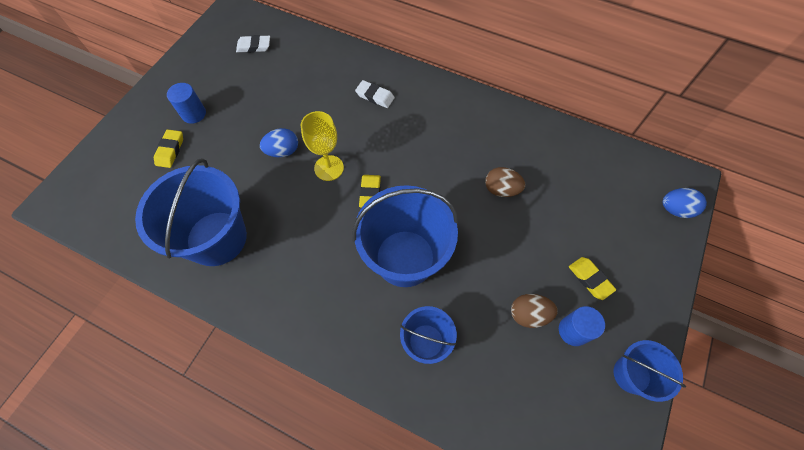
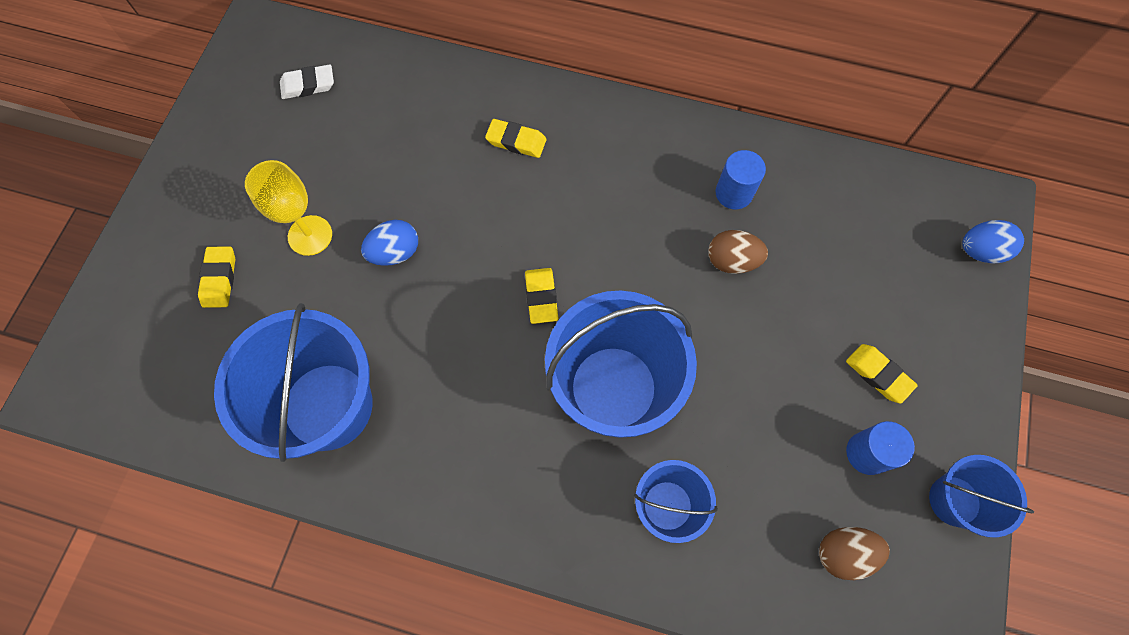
camera: 10 degrees left, 5 degrees up
(194, 114) = (241, 213): blue cylinder -> blue cylinder (734, 193)
(329, 168) = (471, 268): yellow goblet -> yellow goblet (310, 235)
(375, 96) = (516, 141): white eraser -> yellow eraser
(528, 314) = (802, 441): brown egg -> brown egg (843, 553)

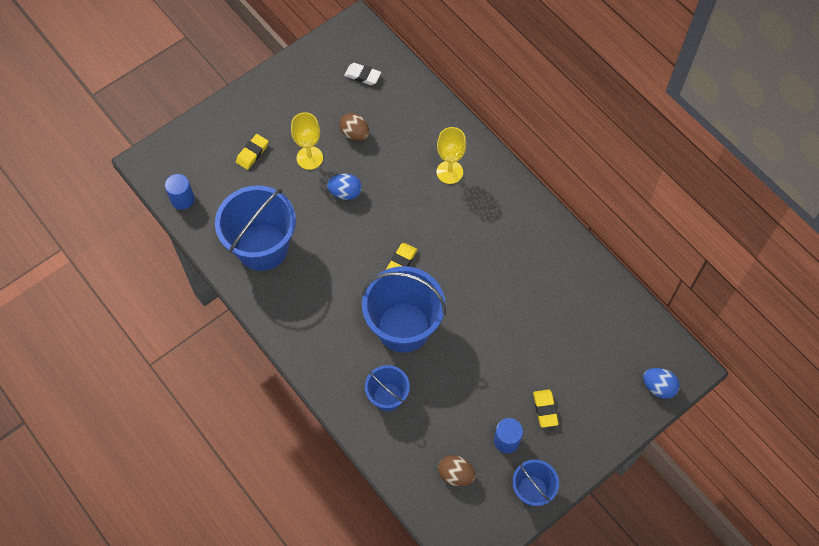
camera: 35 degrees right, 5 degrees down
(516, 141) = (449, 172): yellow eraser -> yellow goblet
(732, 261) = (515, 305): brown egg -> brown egg (355, 134)
(734, 193) = (546, 271): blue cylinder -> blue cylinder (182, 199)

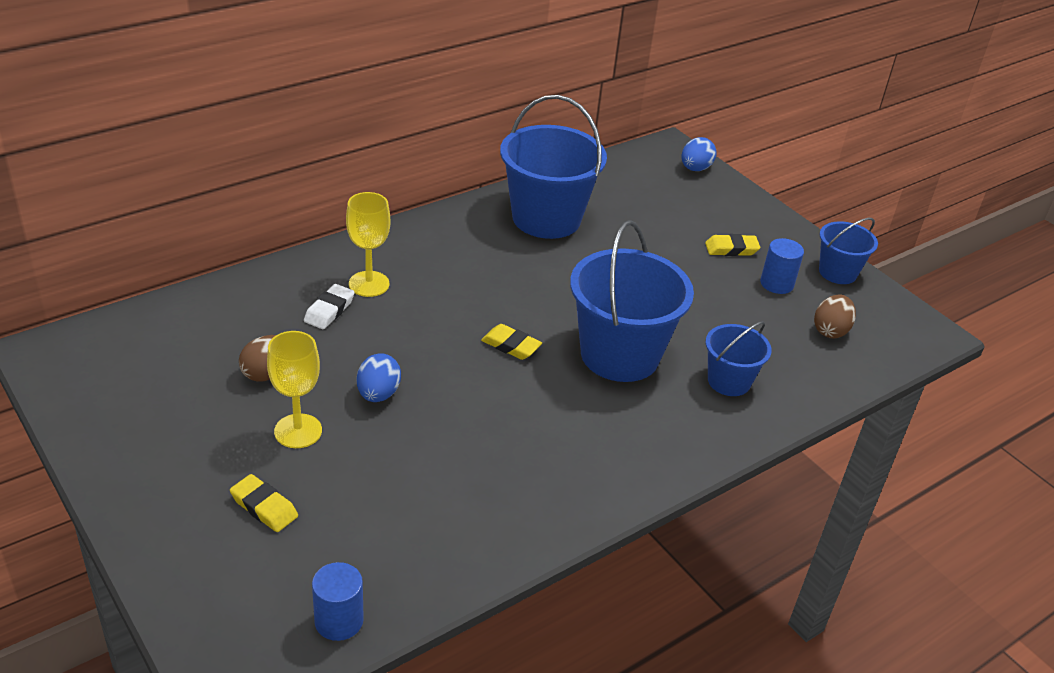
camera: 90 degrees left, 25 degrees down
(262, 247) = (465, 505): blue bucket -> blue bucket (546, 218)
(362, 76) = (153, 354): white eraser -> white eraser (329, 310)

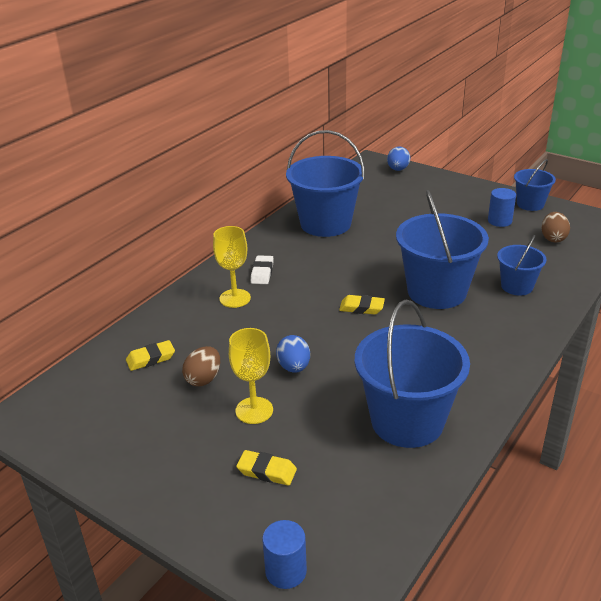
camera: 15 degrees left, 5 degrees down
(329, 310) = (219, 323): white eraser -> white eraser (262, 273)
(339, 620) = (379, 531): blue cylinder -> blue cylinder (286, 571)
(462, 506) = (407, 421): none -> blue bucket
(731, 249) = (456, 209): yellow eraser -> yellow eraser (151, 359)

